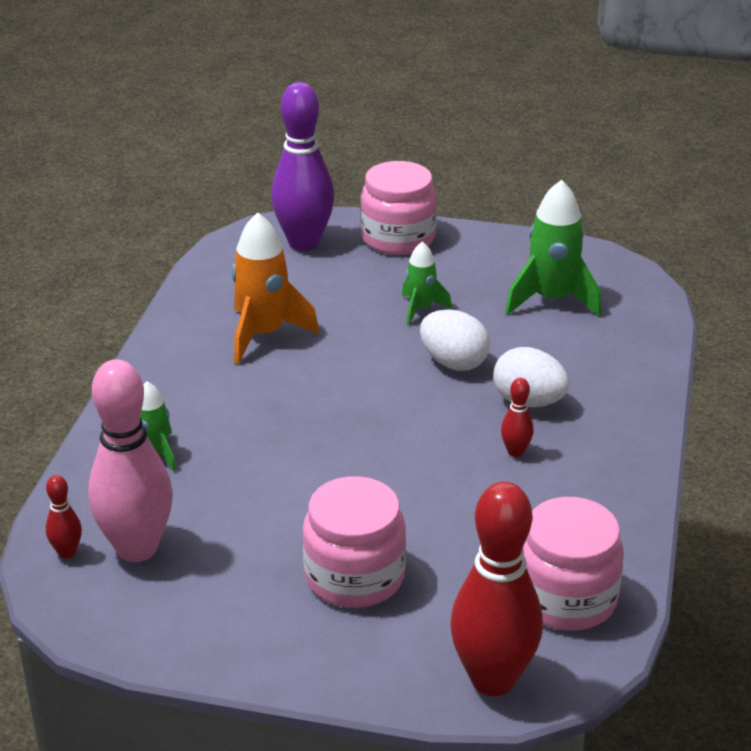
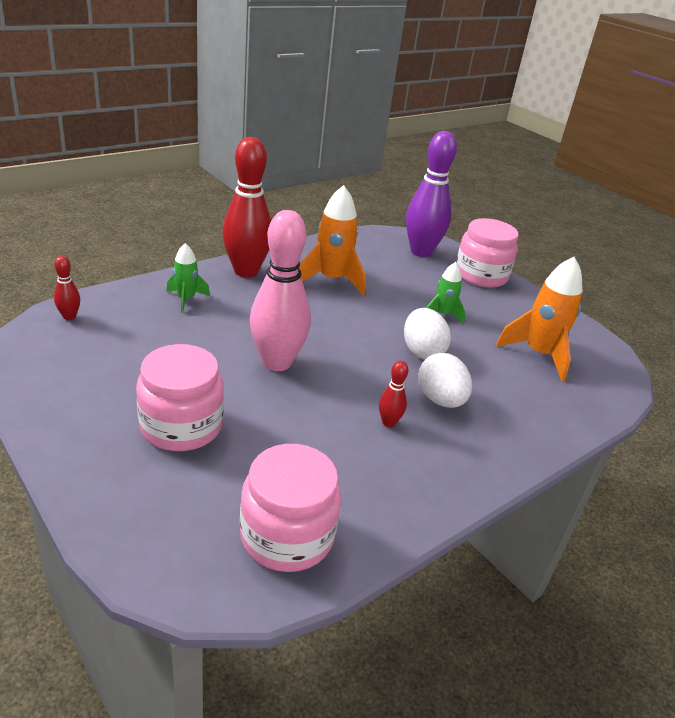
camera: 35 degrees right, 0 degrees up
(137, 548) = (101, 336): pink bowling pin -> pink bowling pin (277, 362)
(492, 679) = (158, 551): red bowling pin -> red bowling pin (246, 271)
(551, 300) = (539, 354): green rocket -> orange rocket

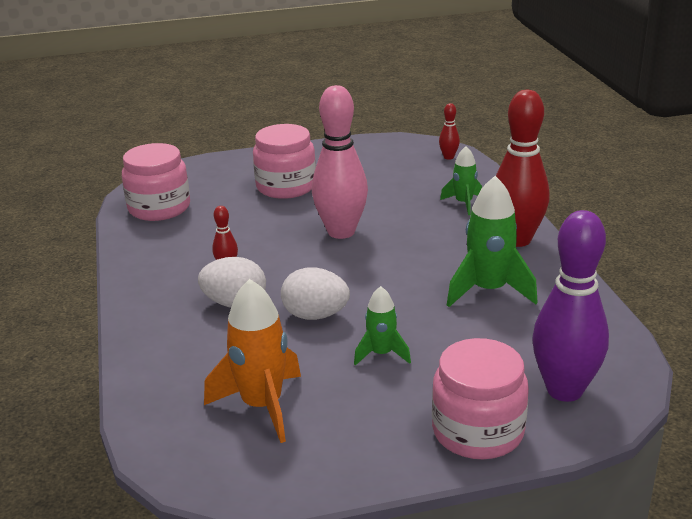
camera: 120 degrees right, 5 degrees down
(331, 279) = (488, 290): orange rocket -> green rocket

